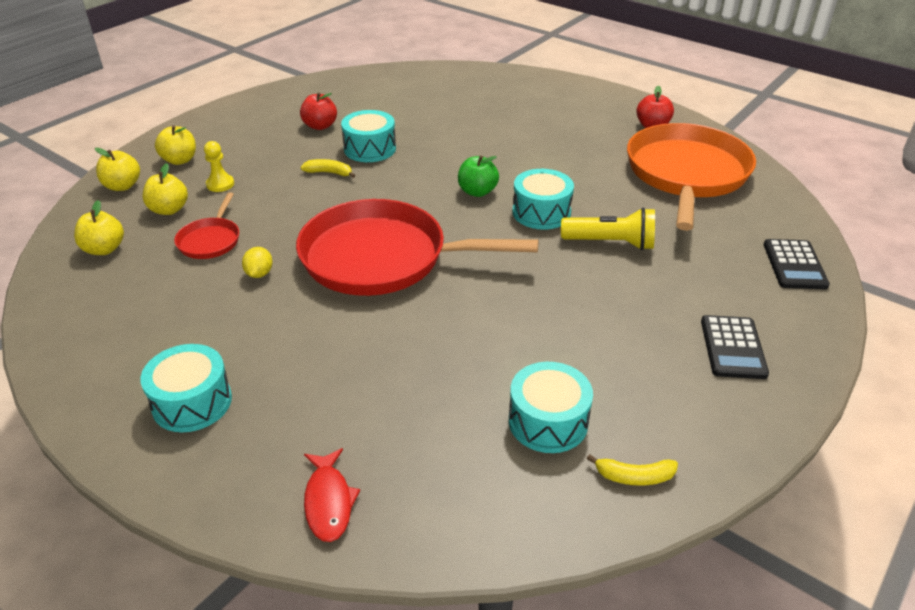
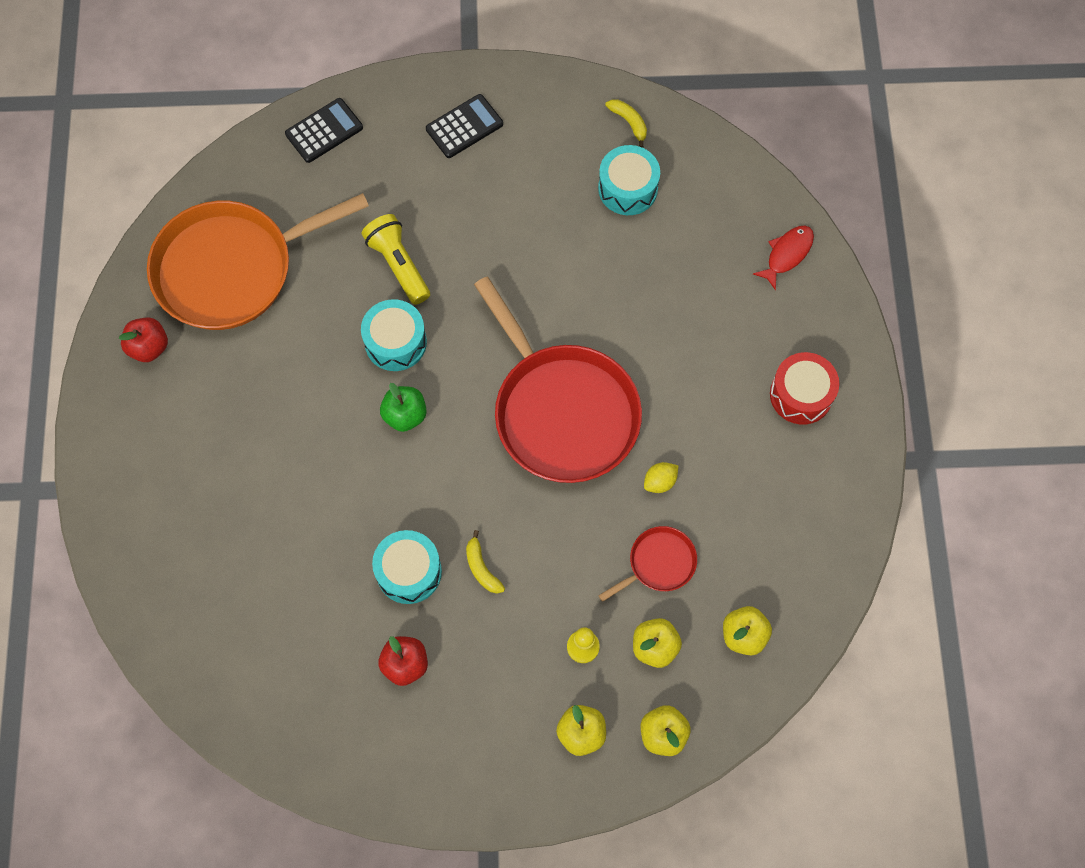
camera: 130 degrees left, 30 degrees up
(192, 402) = (801, 395): turquoise drum -> red drum

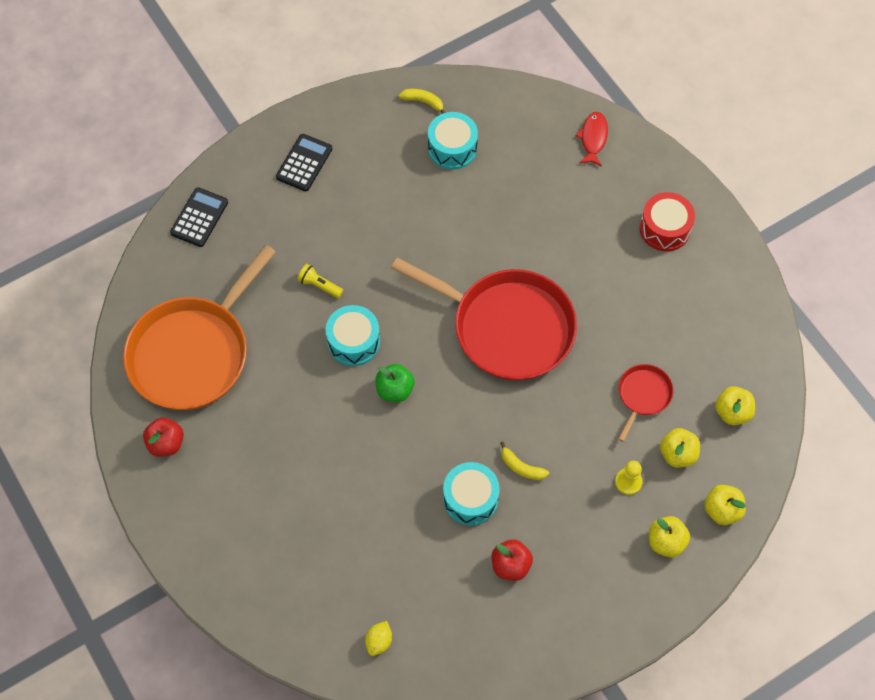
camera: 30 degrees left, 5 degrees down
(398, 265) = (319, 285): yellow flashlight -> yellow flashlight, size x0.60
(660, 482) = (607, 339): yellow lemon -> yellow lemon (379, 641)

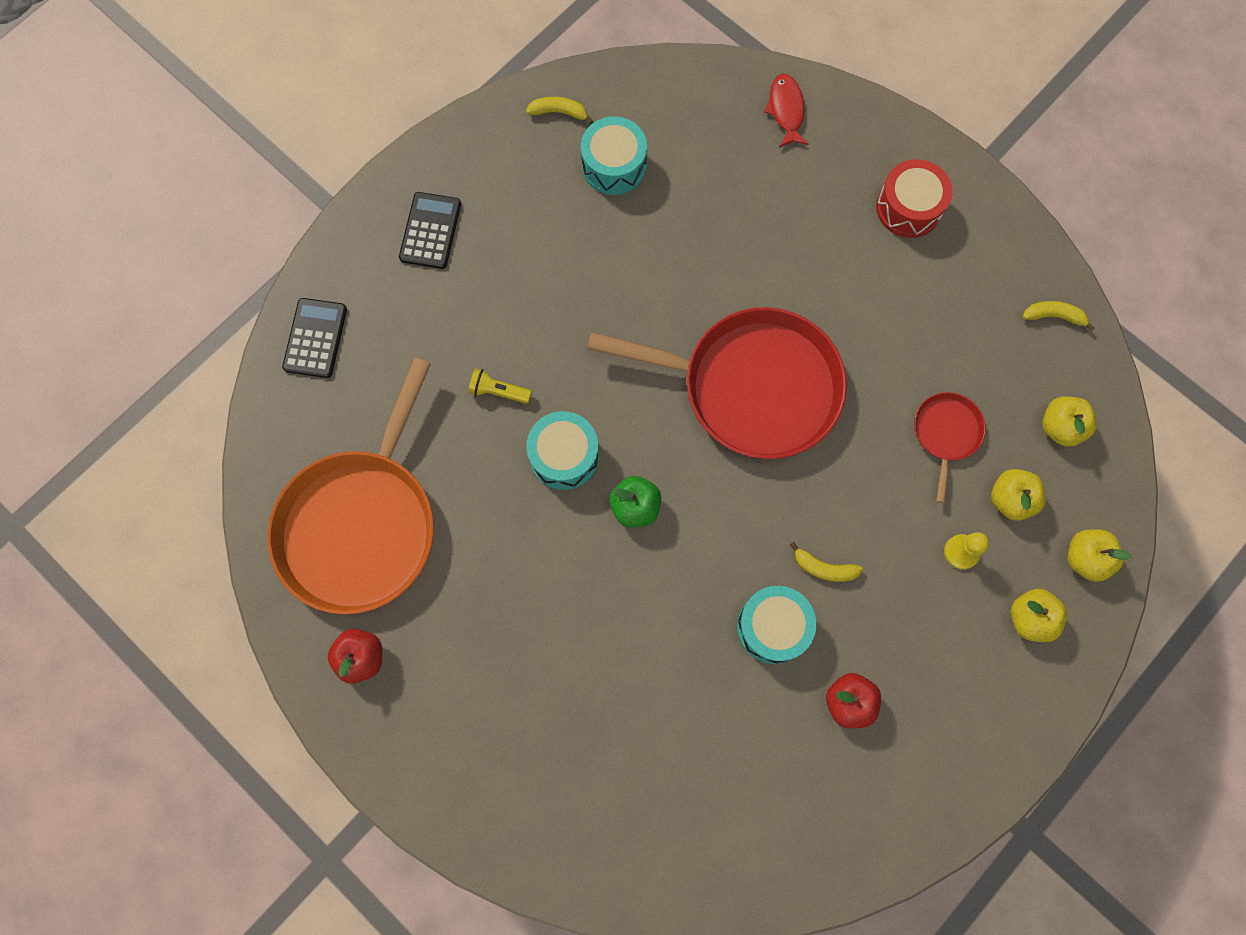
camera: 15 degrees left, 10 degrees up
(379, 641) = (713, 850): yellow lemon -> none
(752, 332) = (1054, 316): none -> yellow banana

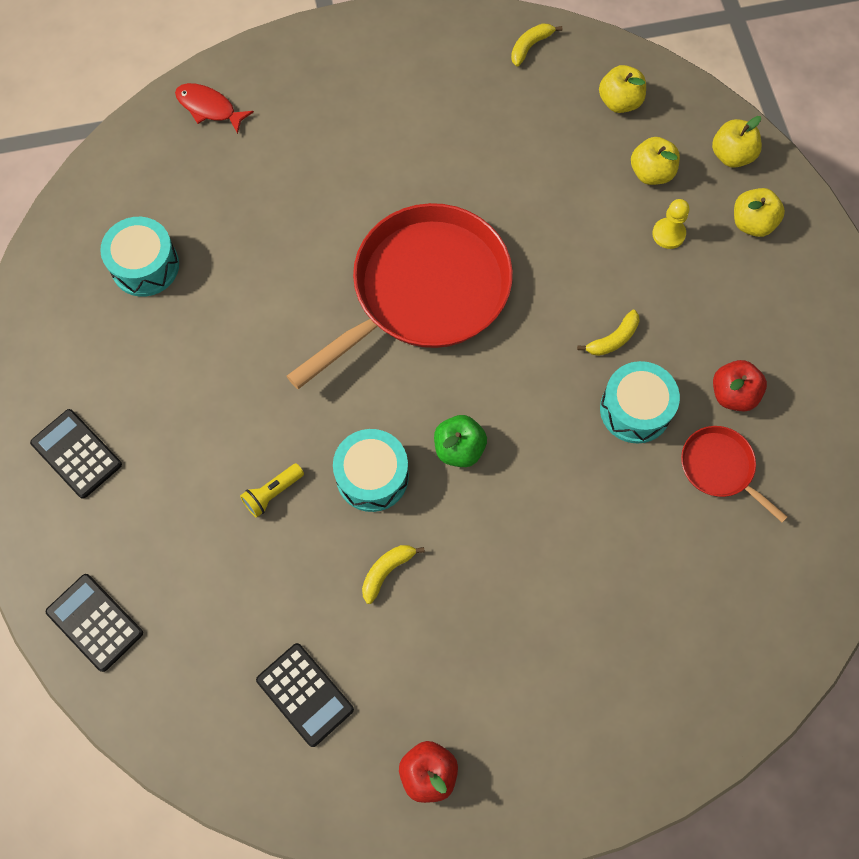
camera: 55 degrees left, 5 degrees down
(361, 525) = (305, 694): orange pan -> black calculator
(559, 112) = (58, 276): yellow banana -> yellow banana (386, 571)
(908, 208) = (365, 80): red drum -> none
(946, 433) = (567, 180): red pan -> red pan (719, 467)

